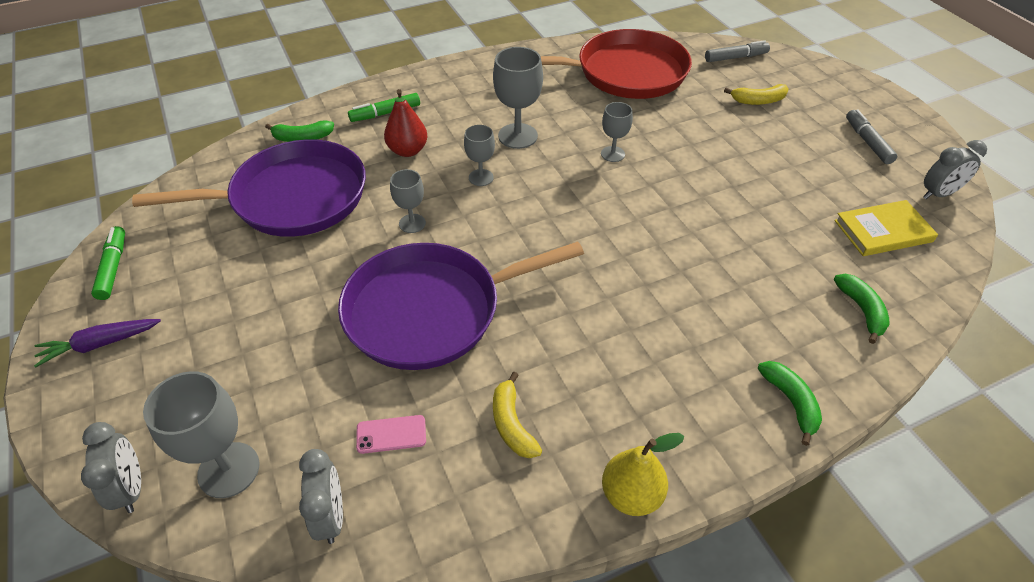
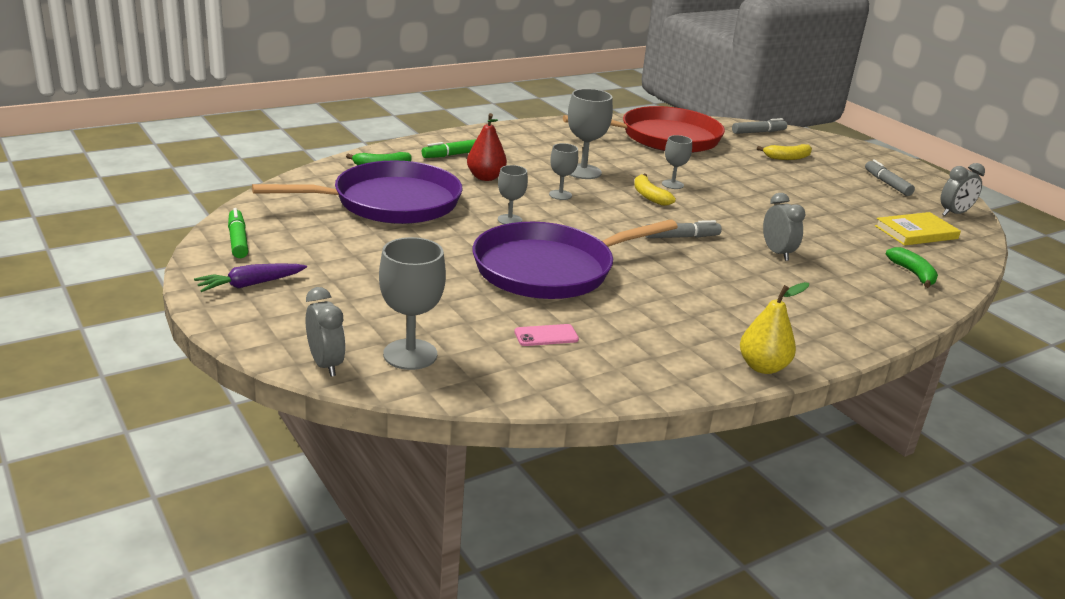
camera: 10 degrees left, 20 degrees down
(331, 516) = (514, 378): grey clock -> grey clock (777, 253)
(512, 424) = (648, 331): yellow banana -> yellow banana (649, 196)
(598, 248) = (681, 237): none -> grey marker
(791, 402) = (873, 320): green banana -> none

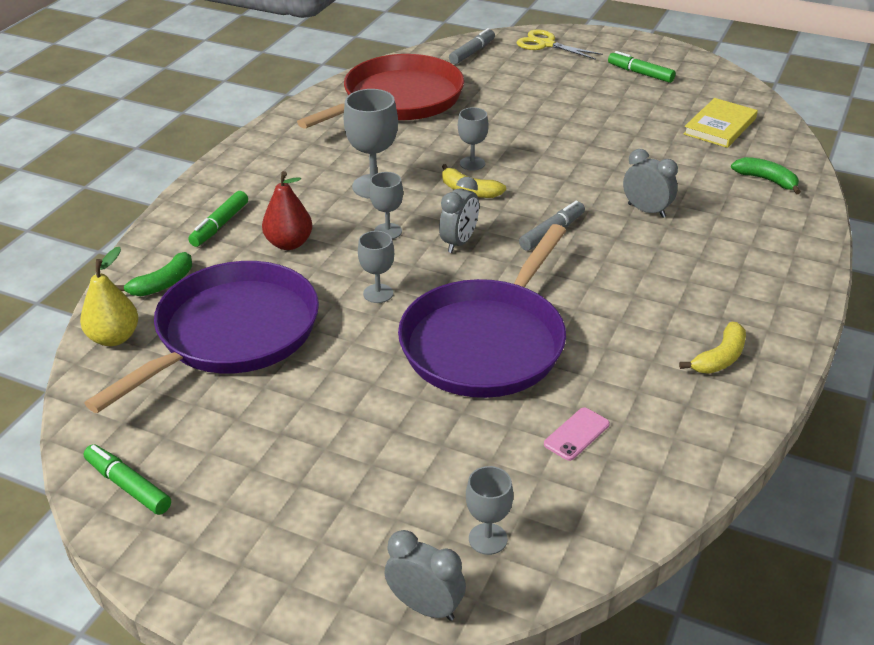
camera: 30 degrees left, 10 degrees up
(250, 284) = (219, 544): purple carrot -> none
(410, 354) = (488, 539): grey goblet -> grey goblet, size x0.60
(763, 367) = (776, 362): yellow pear -> yellow pear (114, 337)
(787, 158) = (531, 77): yellow banana -> yellow banana (720, 358)
(827, 145) = (546, 44): none -> yellow scissors
(887, 183) = (640, 73): grey marker -> green marker
(954, 213) = (723, 87): grey clock -> grey clock (459, 242)

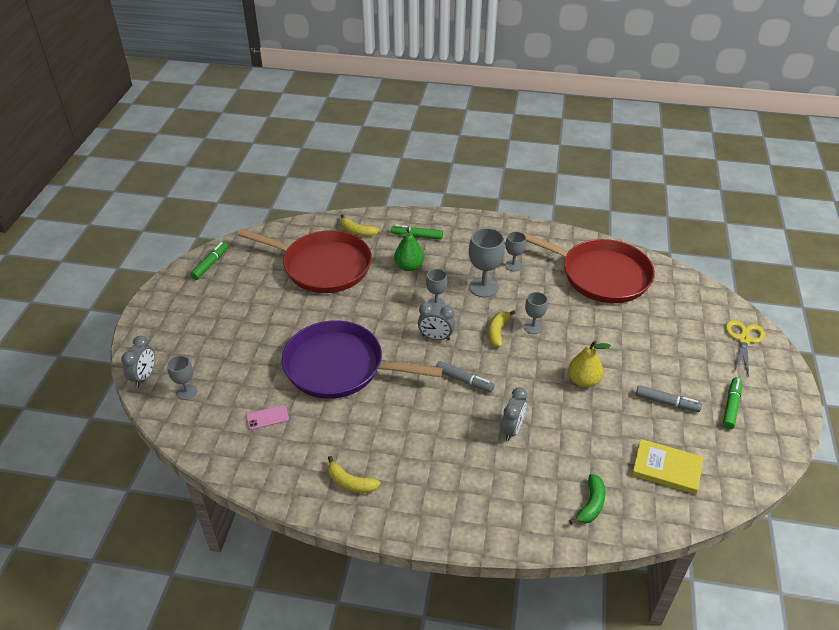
camera: 75 degrees right, 5 degrees up
(114, 337) = (310, 229): yellow pear -> yellow pear (583, 380)
(163, 284) = (357, 231): green banana -> yellow banana
(231, 334) = (322, 266): purple pan -> red pan
(289, 243) = (409, 266): red pear -> green pear
(378, 293) = (372, 312): grey goblet -> grey goblet (513, 265)
(472, 52) = (699, 299): grey marker -> grey marker (666, 403)
(576, 434) = (267, 417): pink phone -> pink phone turned 45 degrees counterclockwise

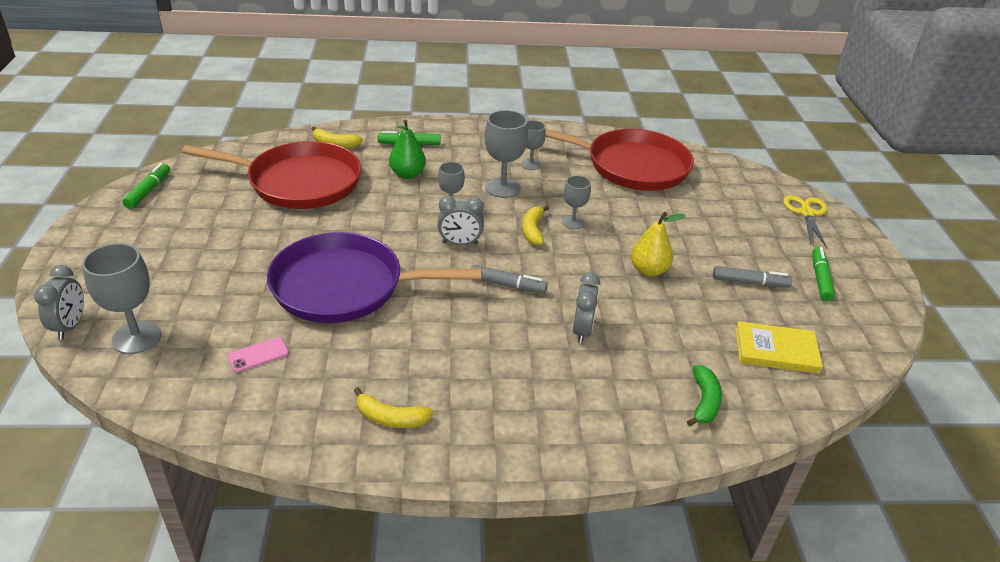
camera: 15 degrees left, 5 degrees down
(187, 392) = (137, 337): grey goblet -> grey goblet, size x1.68

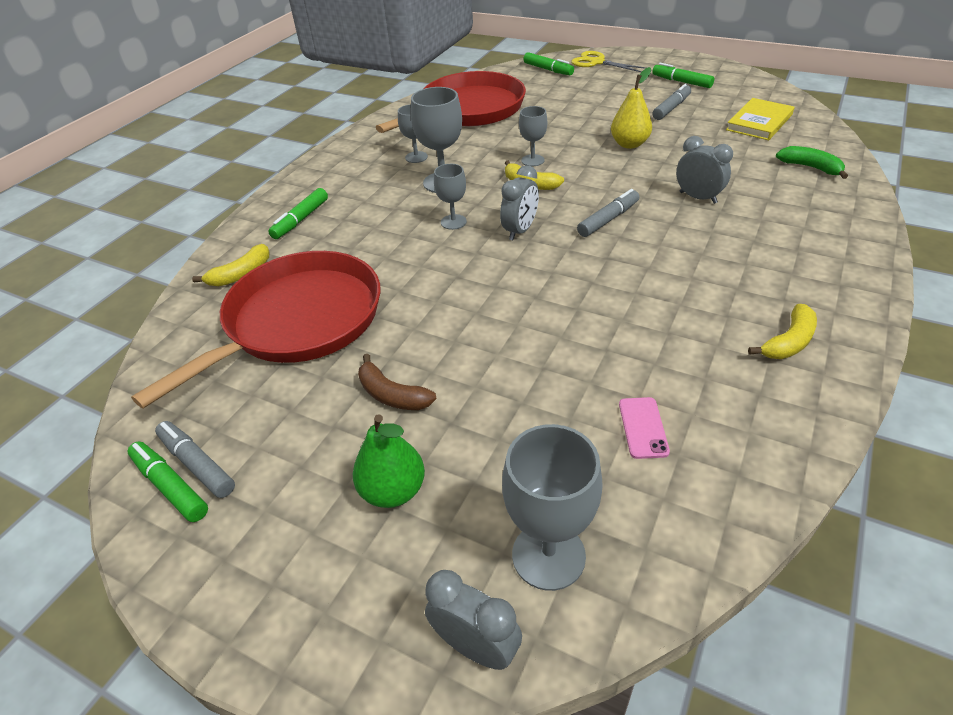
camera: 55 degrees left, 5 degrees up
(167, 193) = (197, 464): none -> grey marker
(247, 240) = (392, 395): none -> brown banana
(345, 286) = (546, 327): purple pan -> none
(407, 174) = (361, 235): green pear -> green pear (393, 490)
(757, 188) = (548, 70): none -> green marker

